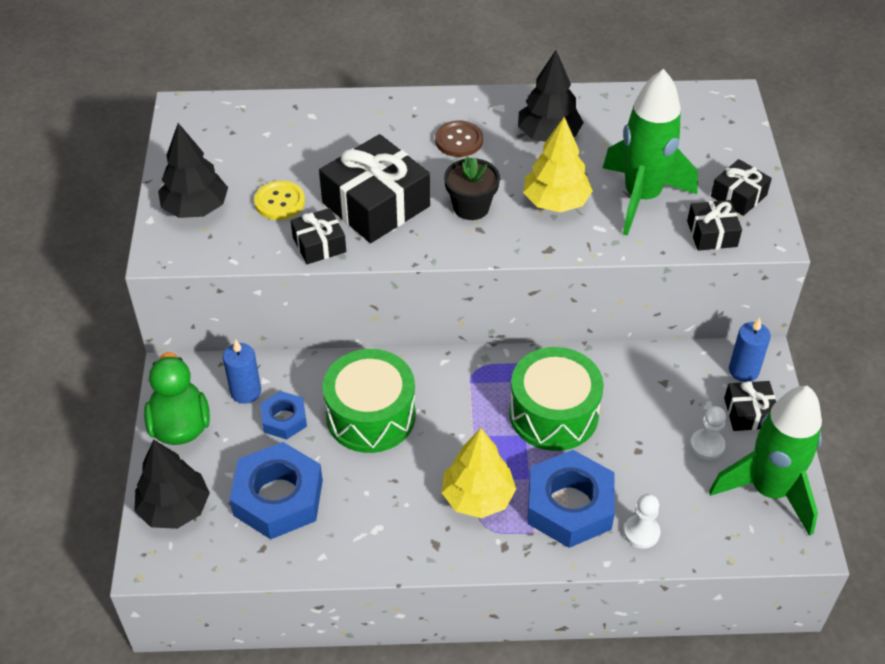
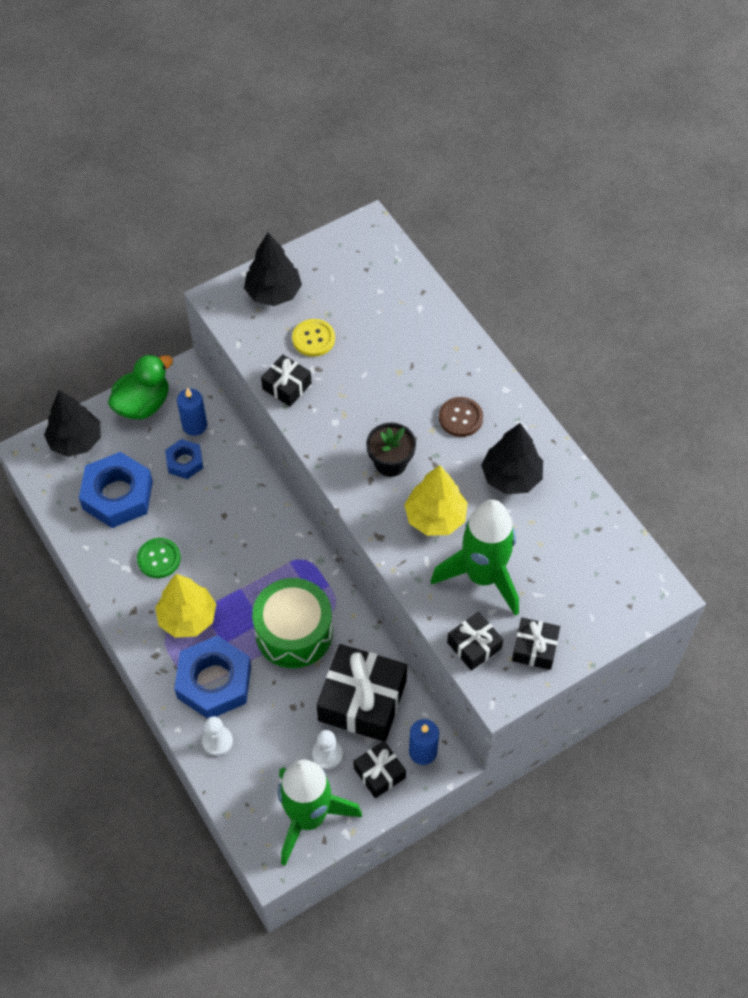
camera: 60 degrees right, 10 degrees up
(371, 415) = (220, 513): green drum -> none
(376, 204) = (351, 399): black gift -> black gift (362, 700)
(387, 493) = (159, 559): none -> green button

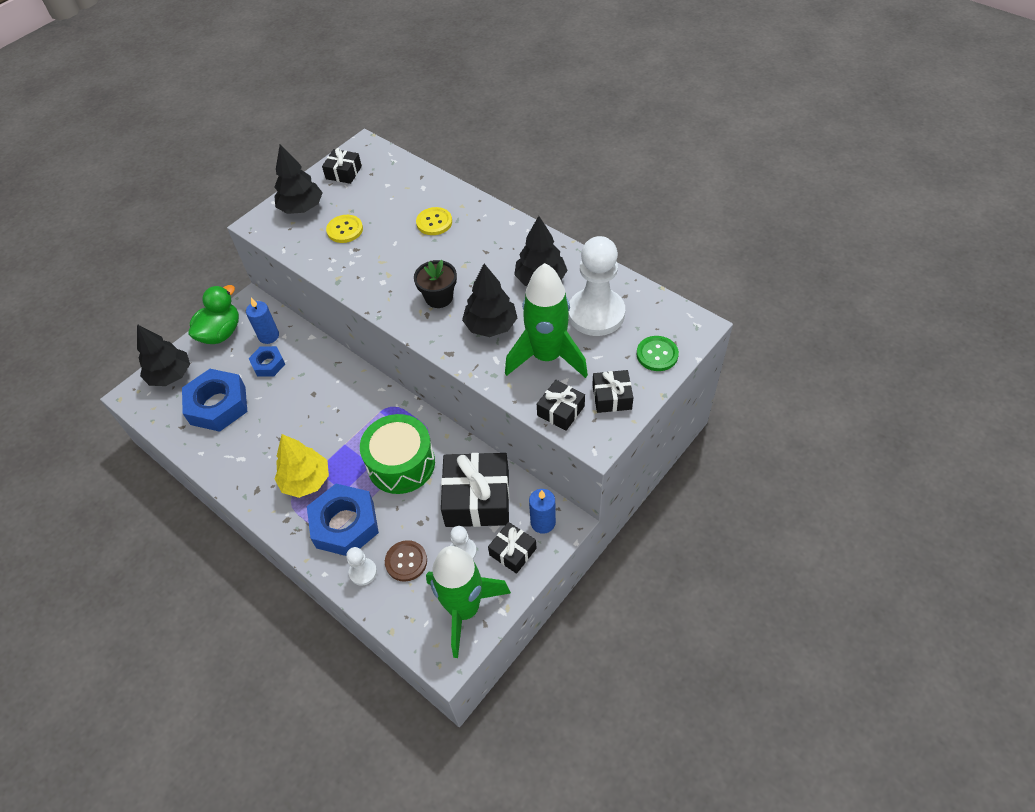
camera: 15 degrees left, 5 degrees down
(159, 559) = (267, 443): green button -> green button (657, 354)
(287, 386) = (334, 268): black gift -> black gift (343, 172)
(417, 361) = (434, 222): none -> yellow button
(435, 517) = (491, 326): yellow tree -> black tree
(460, 418) = (484, 251): brown button -> brown button (406, 561)
(557, 541) = (596, 314): none -> white pawn

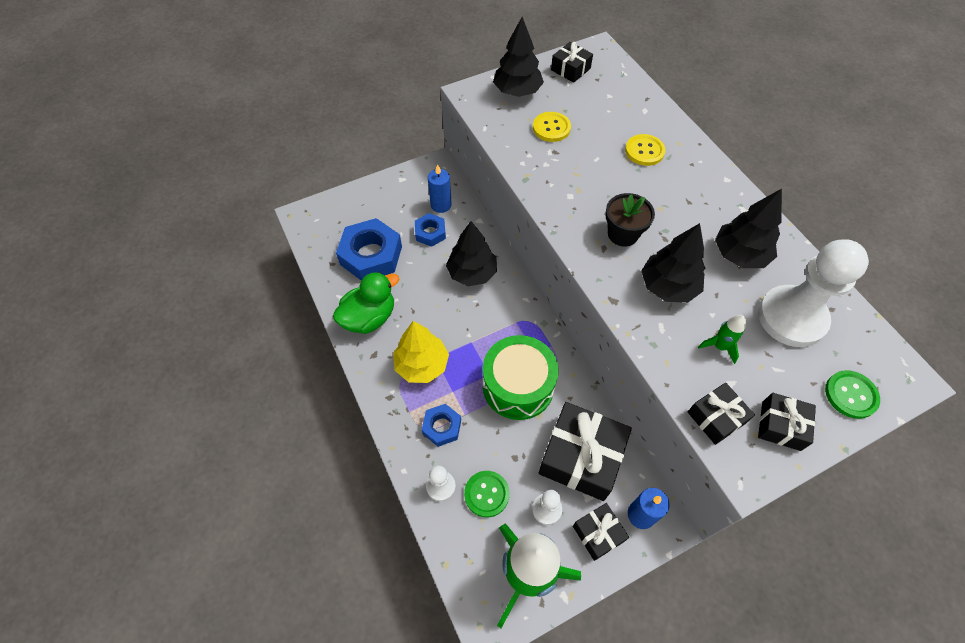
camera: 20 degrees right, 5 degrees up
(171, 375) = (341, 210): black tree -> black tree (472, 273)
(221, 333) = (400, 186): green duck -> green duck (369, 317)
(345, 524) = (442, 427): blue nut -> blue nut, size x0.54
(406, 561) = (486, 494): brown button -> green button
(546, 357) = (719, 347): green rocket -> green rocket, size x0.41

